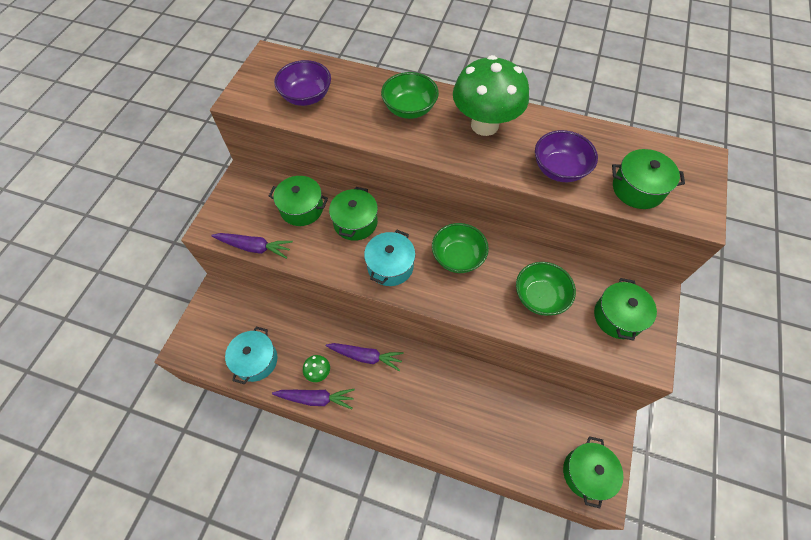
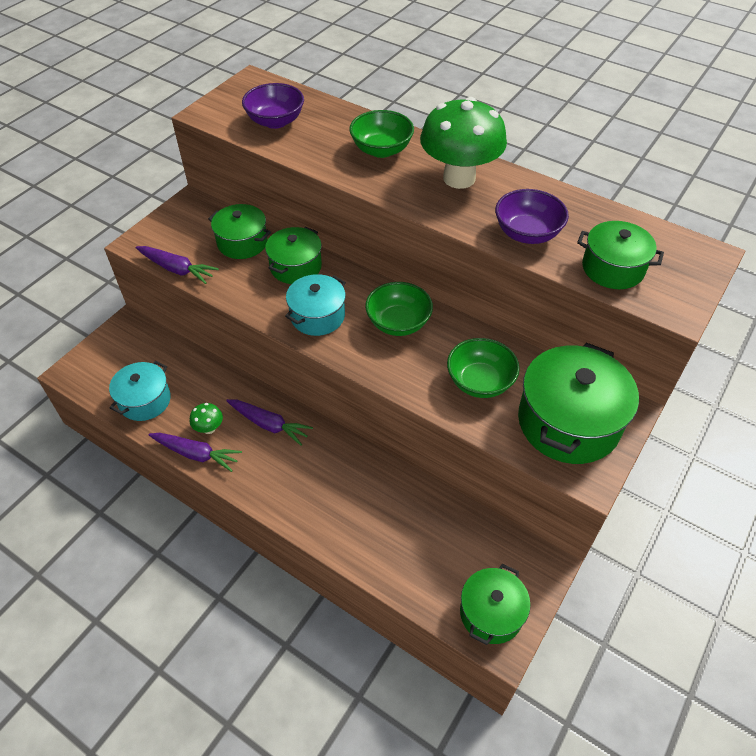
camera: 15 degrees right, 10 degrees down
(618, 316) = (568, 422): green pot -> green pot, size x1.66

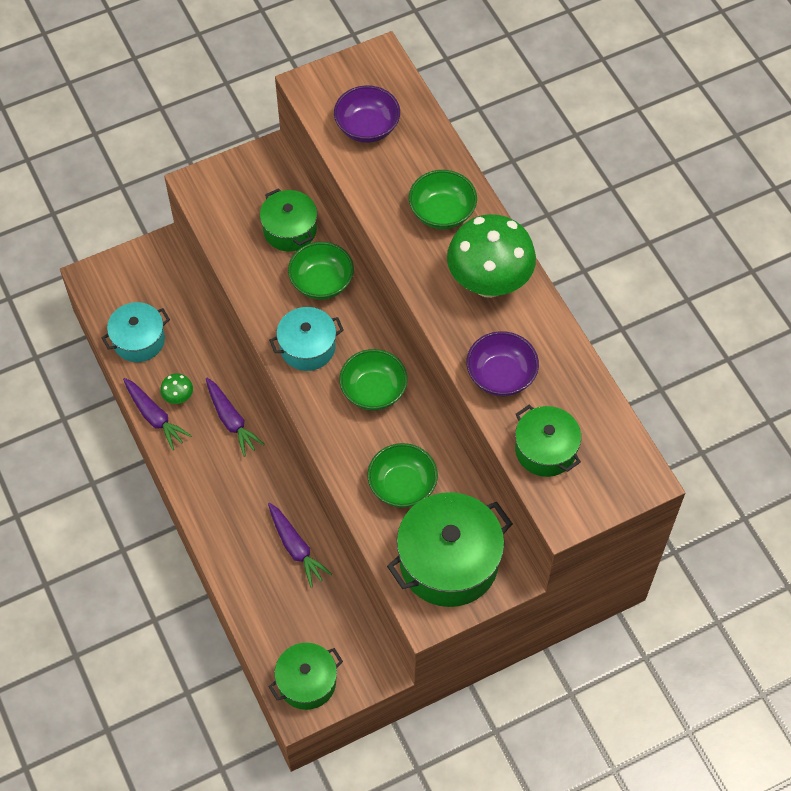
camera: 30 degrees right, 10 degrees up
(177, 269) = (215, 233): purple carrot -> purple carrot (296, 548)
(295, 267) = (321, 282): green pot -> green bowl

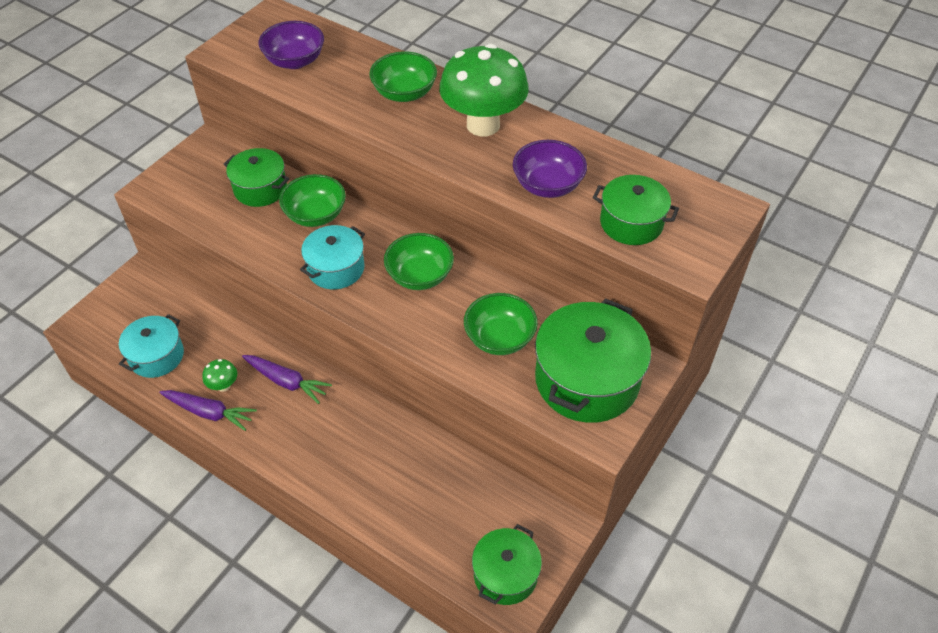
camera: 30 degrees left, 10 degrees down
(296, 548) = (416, 459): purple carrot -> none

